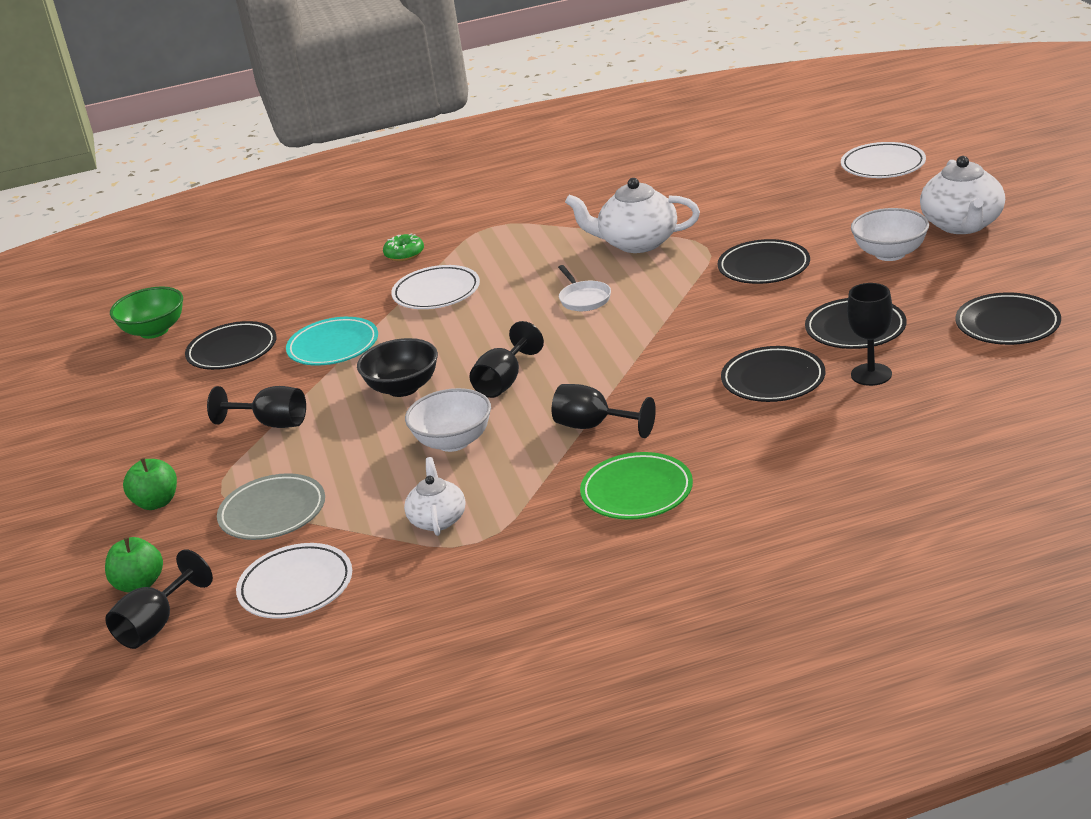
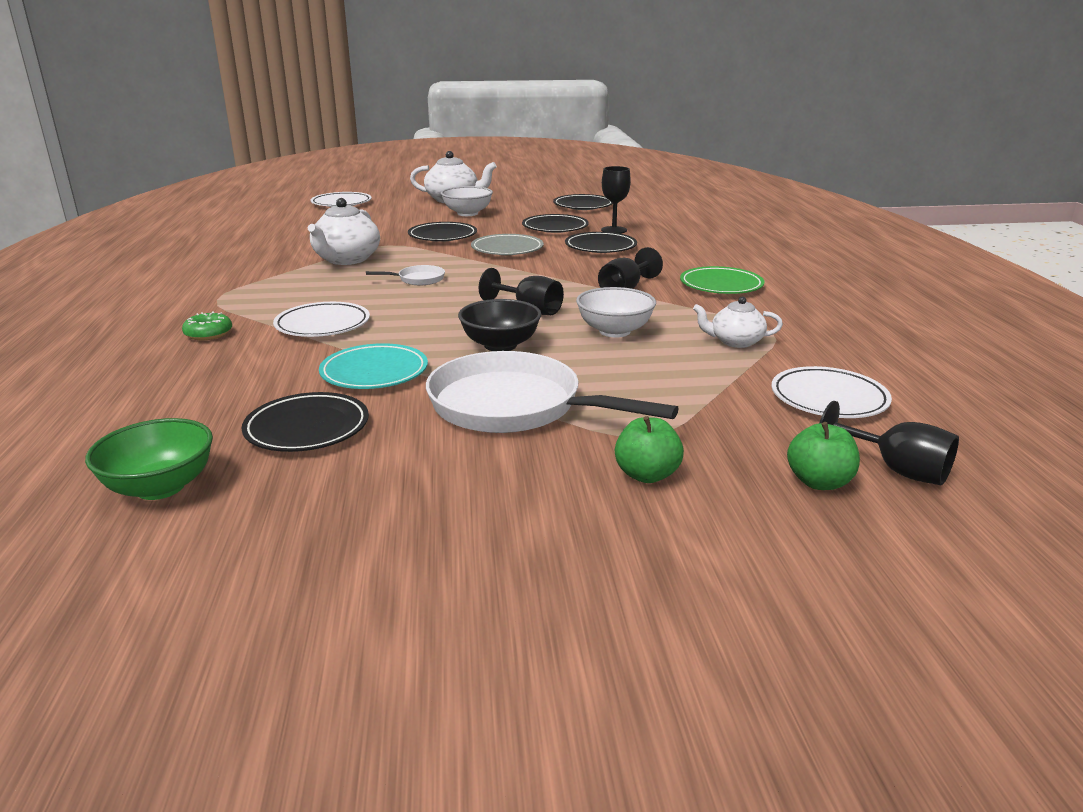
camera: 85 degrees left, 5 degrees down
(271, 423) = (514, 406): black goblet -> white pan
(273, 512) = (697, 407): grey plate -> grey plate (507, 249)

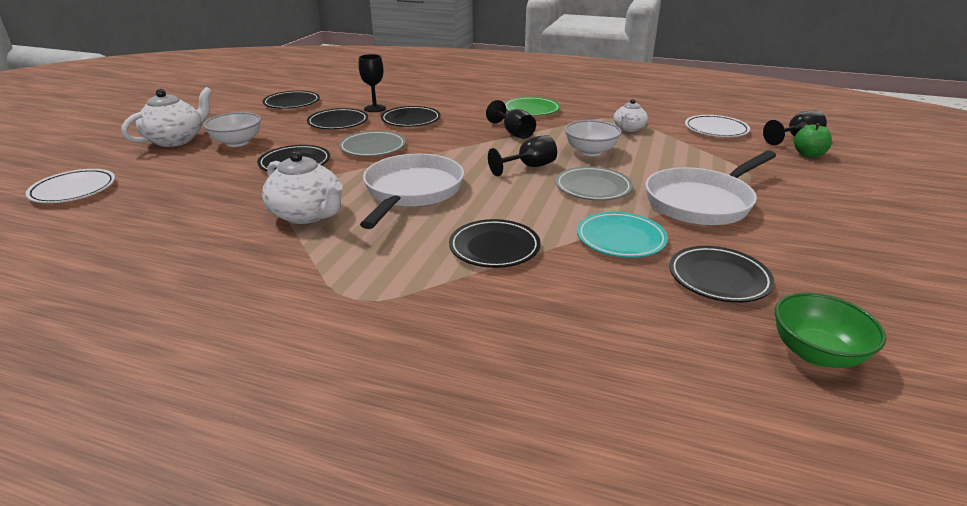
camera: 65 degrees left, 5 degrees up
(208, 334) = (470, 311): green donut -> none
(323, 325) = (494, 248): white plate -> black plate
(418, 279) = (412, 192): white pan -> white pan, size x2.29
(500, 345) = (593, 188): black bowl -> grey plate
(647, 475) = (800, 186): green apple -> none

